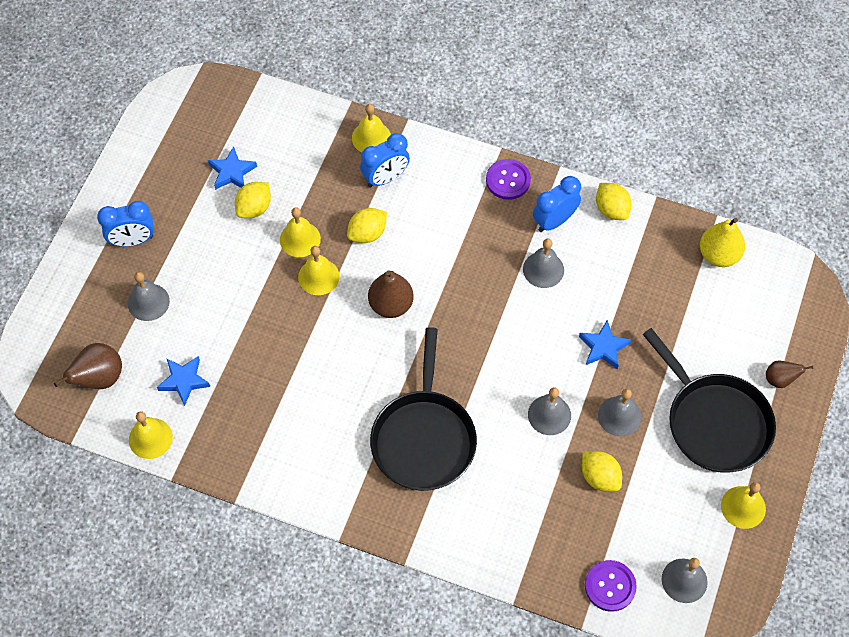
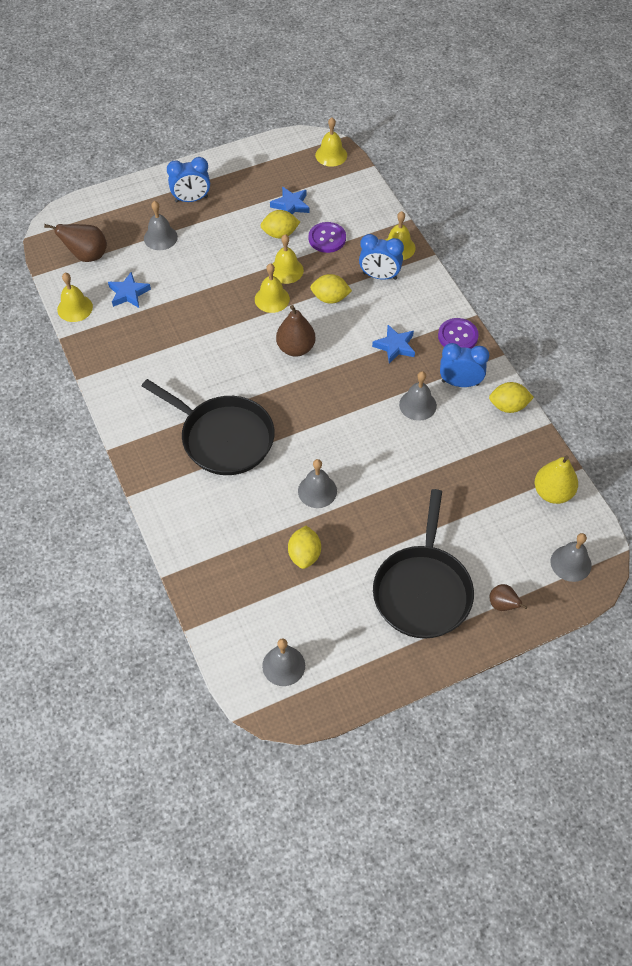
camera: 45 degrees right, 5 degrees down
(132, 240) = (191, 199): blue clock -> blue clock turned 45 degrees counterclockwise
(424, 438) = (223, 438): black pan -> black pan turned 105 degrees counterclockwise
(603, 347) = (401, 482): blue star -> blue star (395, 346)
(610, 586) = (232, 624): purple button -> purple button (327, 238)
(611, 209) = (508, 406): yellow lemon -> yellow lemon turned 75 degrees clockwise
(619, 416) = (362, 531): grey bell -> grey bell (571, 563)
(743, 507) = (378, 659): yellow bell -> yellow bell (331, 155)

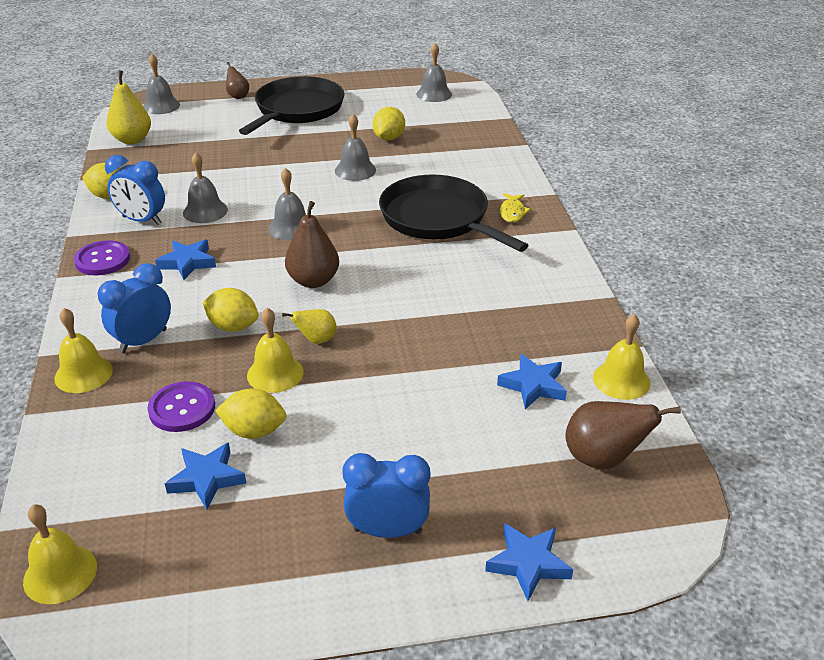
camera: 165 degrees left, 20 degrees down
(122, 198) = (528, 564): none -> blue star
(160, 237) = (465, 465): grey bell -> grey bell (291, 227)
(162, 460) = (512, 212): none -> yellow fish
(272, 299) = (316, 340): yellow bell -> yellow pear
(379, 276) = (143, 341): blue clock -> blue clock turned 75 degrees counterclockwise

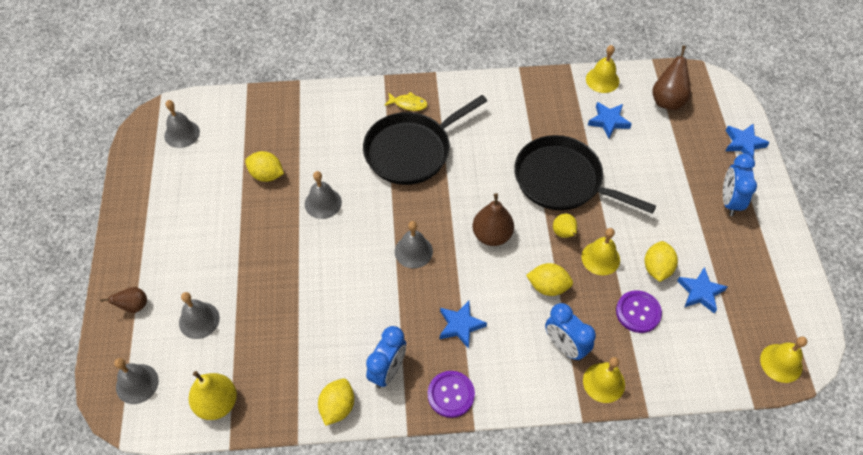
camera: 85 degrees left, 20 degrees up
(205, 211) = (378, 319): grey bell -> grey bell (199, 320)
(233, 326) = (548, 287): yellow lemon -> yellow lemon turned 75 degrees clockwise
(297, 109) = (184, 249): black pan -> black pan (562, 180)

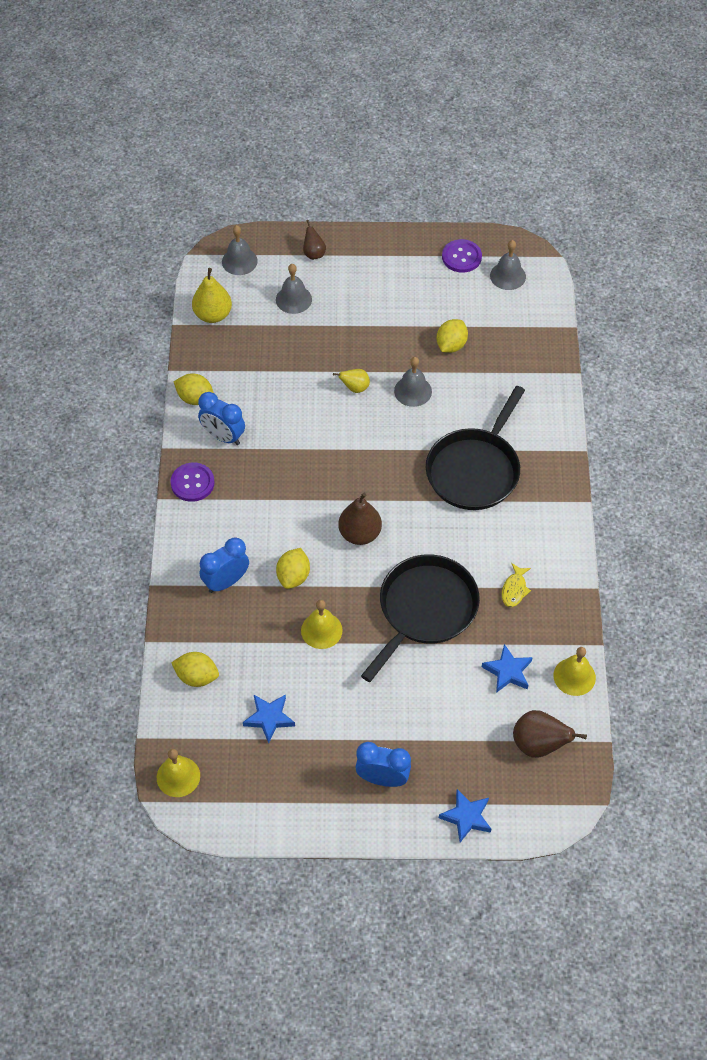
camera: 95 degrees right, 0 degrees up
(408, 104) = (541, 471): yellow fish -> yellow fish (514, 589)
(411, 151) = (475, 470): black pan -> black pan turned 120 degrees counterclockwise
(413, 251) = (348, 464): grey bell -> none
(460, 325) = (260, 497): blue star -> none
(564, 234) = (355, 600): yellow pear -> yellow pear (355, 388)
(604, 382) = (184, 609): yellow bell -> none
(638, 312) = (254, 653): purple button -> purple button (461, 257)
(657, 268) = (303, 682): yellow lemon -> yellow lemon (197, 676)

